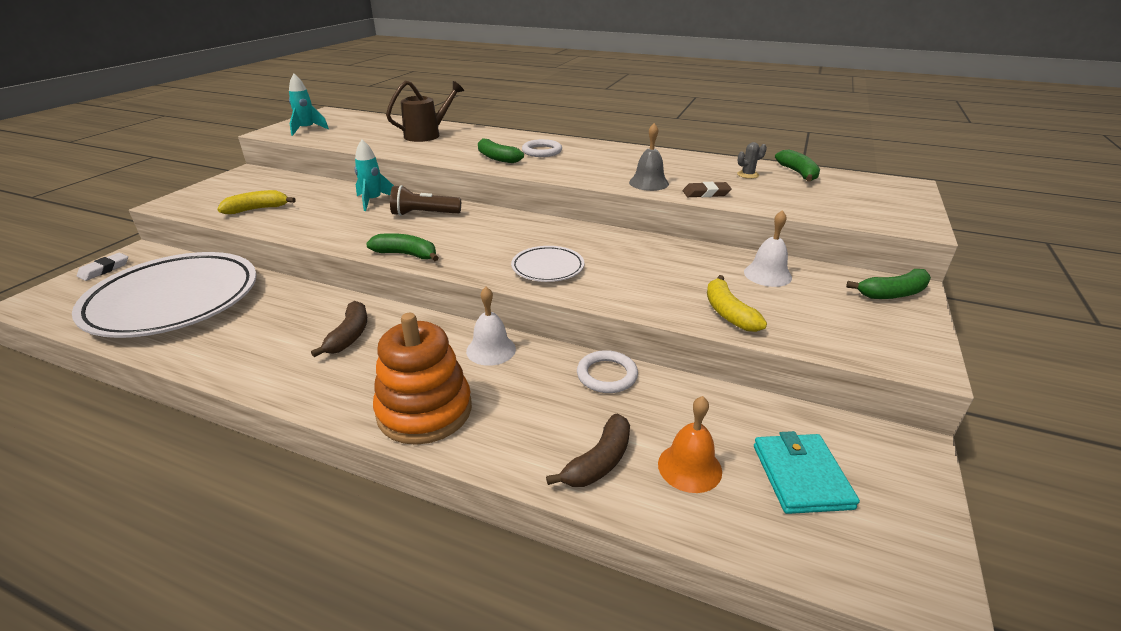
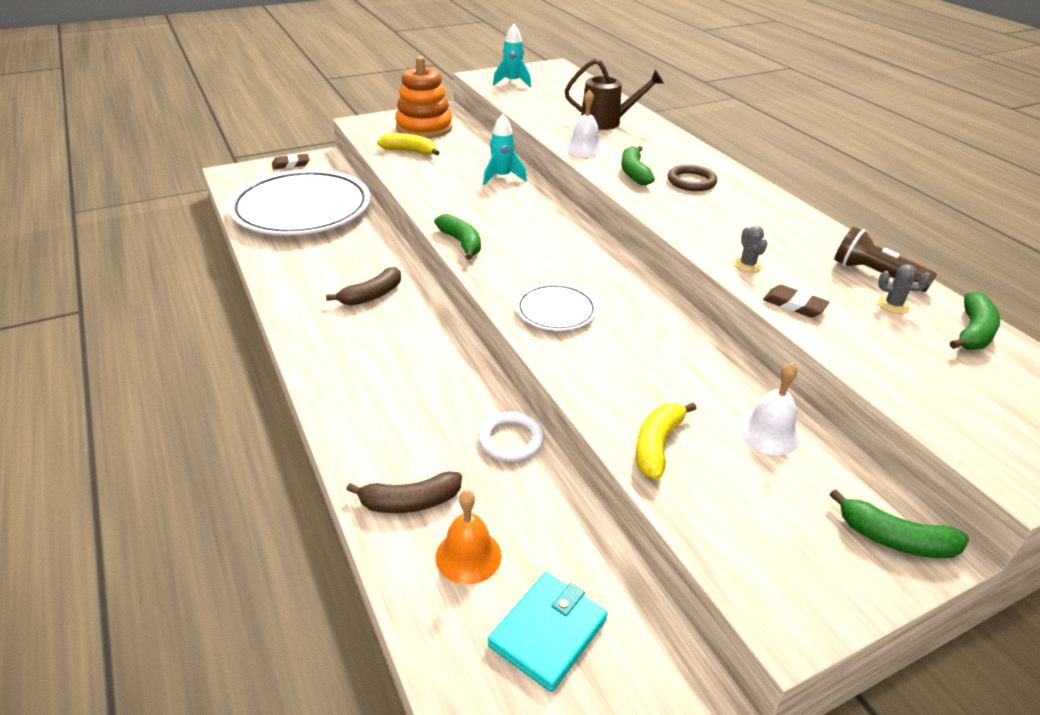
camera: 40 degrees right, 5 degrees up
(104, 269) = (291, 164): white eraser -> brown eraser
(424, 214) = (525, 208): brown flashlight -> brown flashlight (875, 274)
(424, 411) = (349, 384): orange stacking toy -> orange stacking toy (424, 128)
(491, 350) = (451, 363): white bell -> white bell (584, 148)
(542, 151) = (691, 181): white ring -> brown ring
(648, 183) = (747, 264): grey bell -> grey cactus

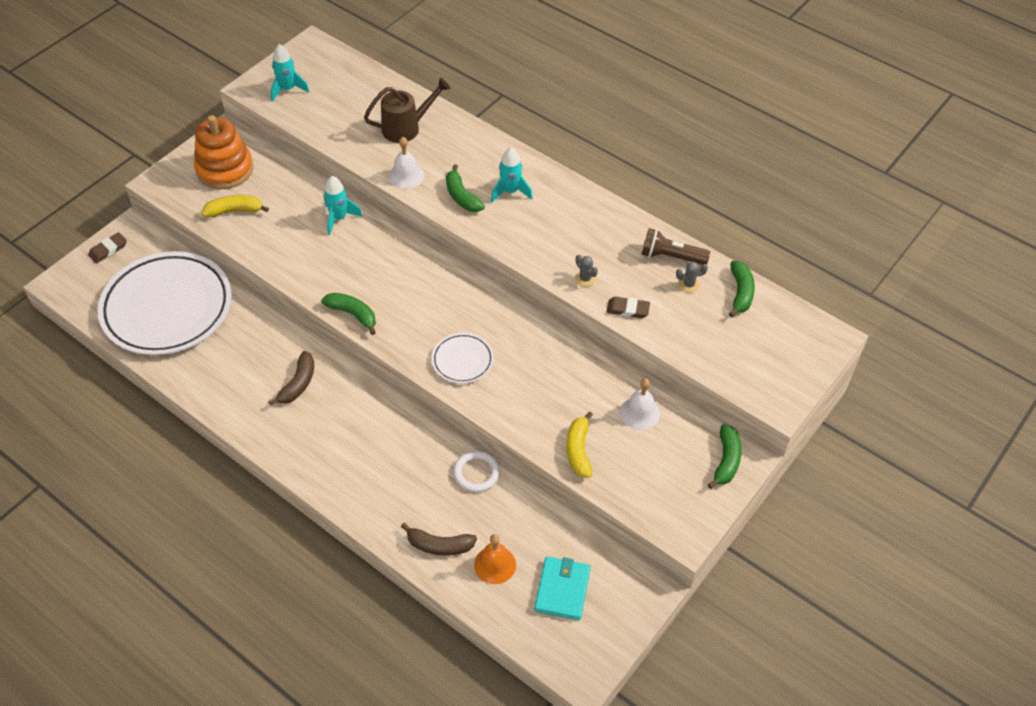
camera: 25 degrees left, 15 degrees up
(409, 502) = (439, 545): brown banana -> brown banana turned 45 degrees clockwise
(691, 181) = (510, 191): brown ring -> turquoise rocket
(894, 539) = (726, 461): green banana -> green banana turned 75 degrees counterclockwise

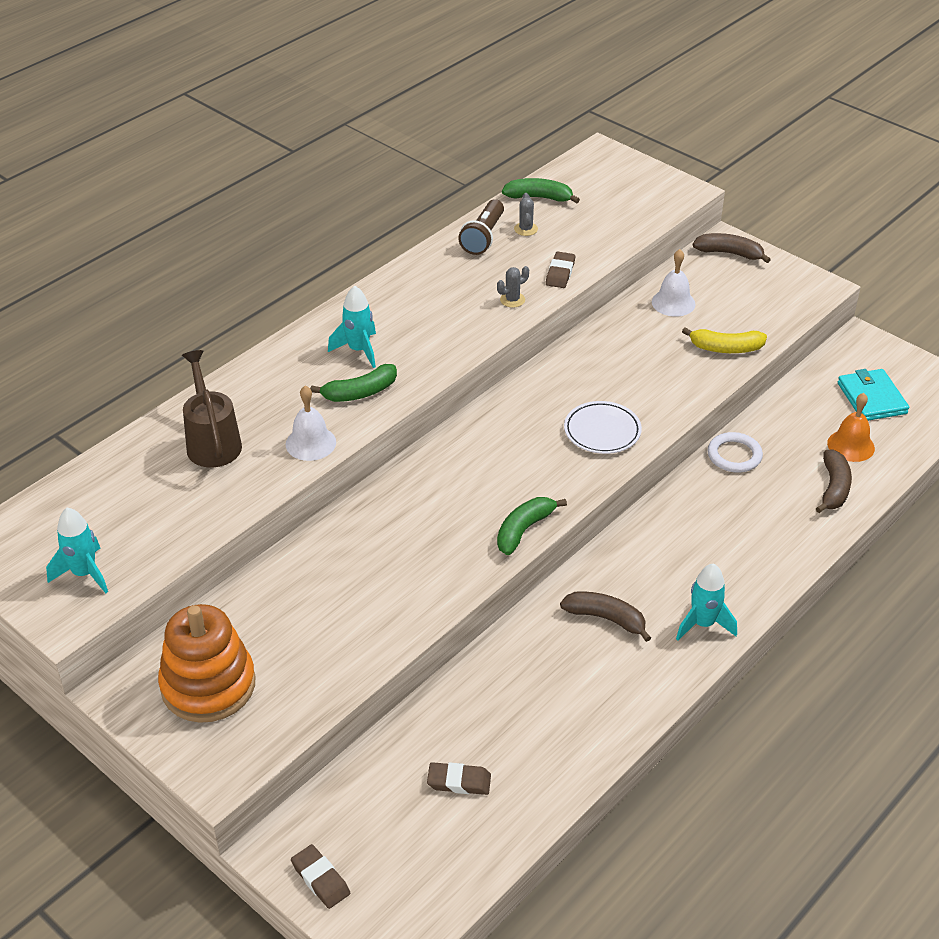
camera: 85 degrees left, 10 degrees down
(167, 308) = (459, 781): white plate -> brown eraser
(235, 210) = (305, 667): yellow banana -> none
(339, 218) = (342, 546): turquoise rocket -> turquoise rocket (703, 624)
(562, 589) = (872, 398): turquoise wallet -> turquoise wallet turned 60 degrees clockwise
(726, 461) = (730, 253): green banana -> brown banana

